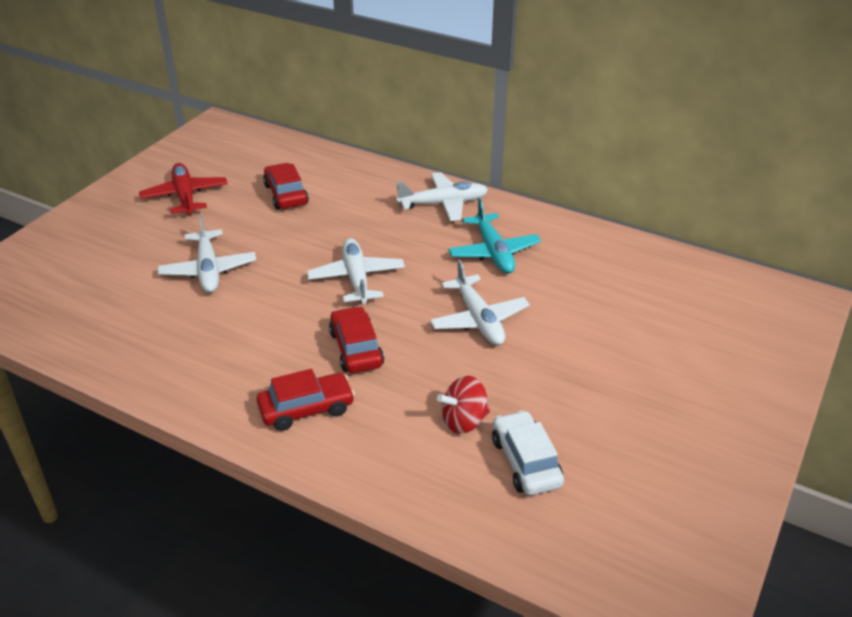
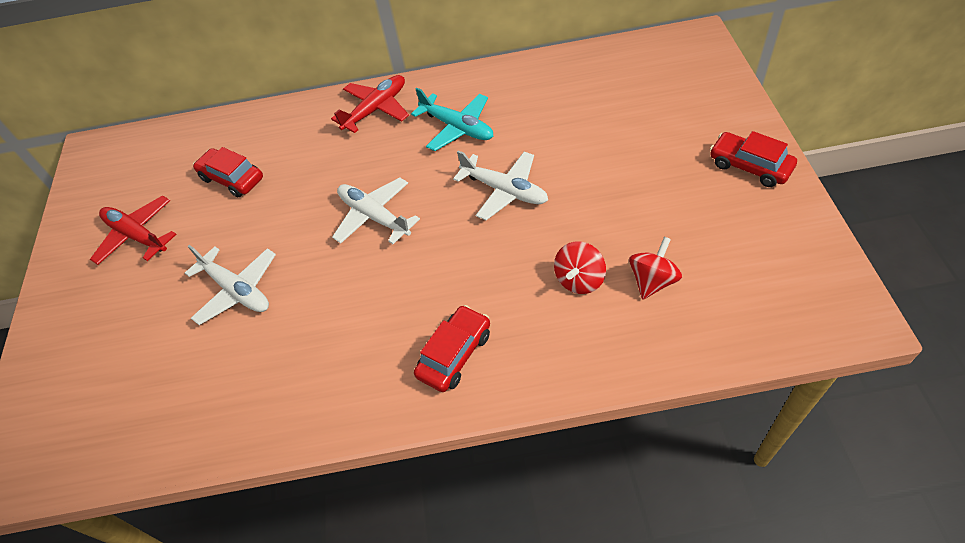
camera: 30 degrees left, 15 degrees up
(356, 349) = (438, 277): red car -> red car (749, 166)
(444, 203) = (376, 109): white plane -> red plane
(526, 462) = (652, 281): white car -> red spinning top

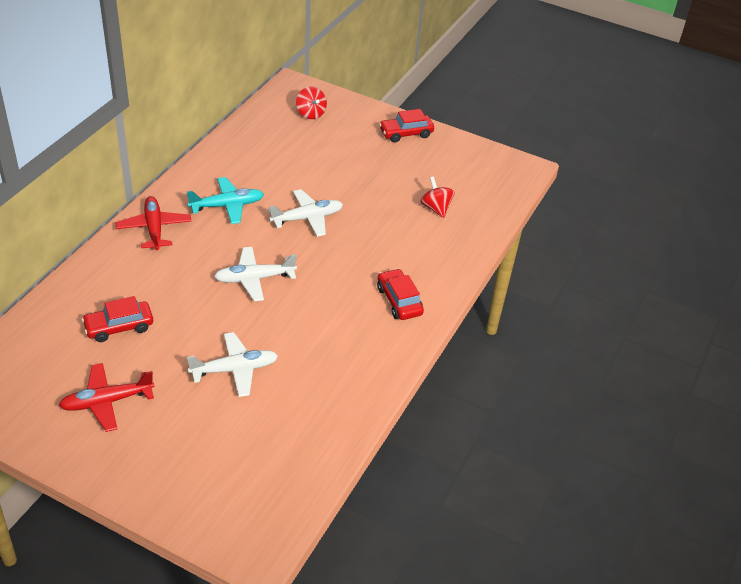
camera: 65 degrees left, 10 degrees down
(579, 280) = (405, 230): red spinning top -> red spinning top (311, 113)

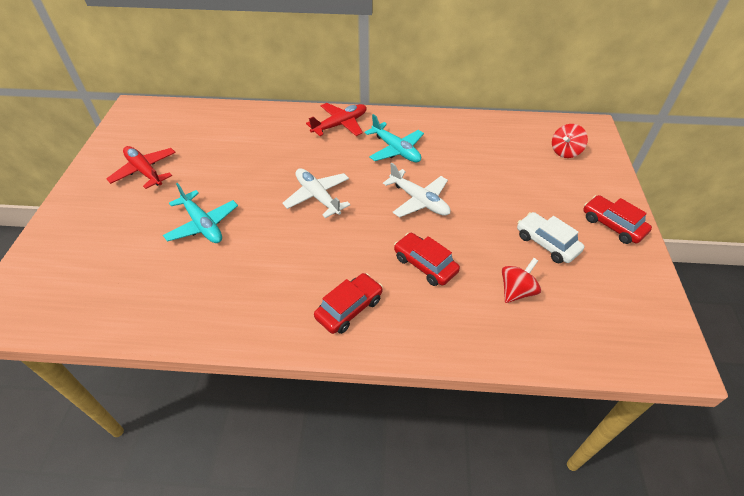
camera: 70 degrees right, 5 degrees up
(119, 327) = (224, 148): red car -> red car (425, 264)
(235, 369) = (203, 225): white plane -> turquoise plane
(402, 173) = (546, 243): none -> white car

